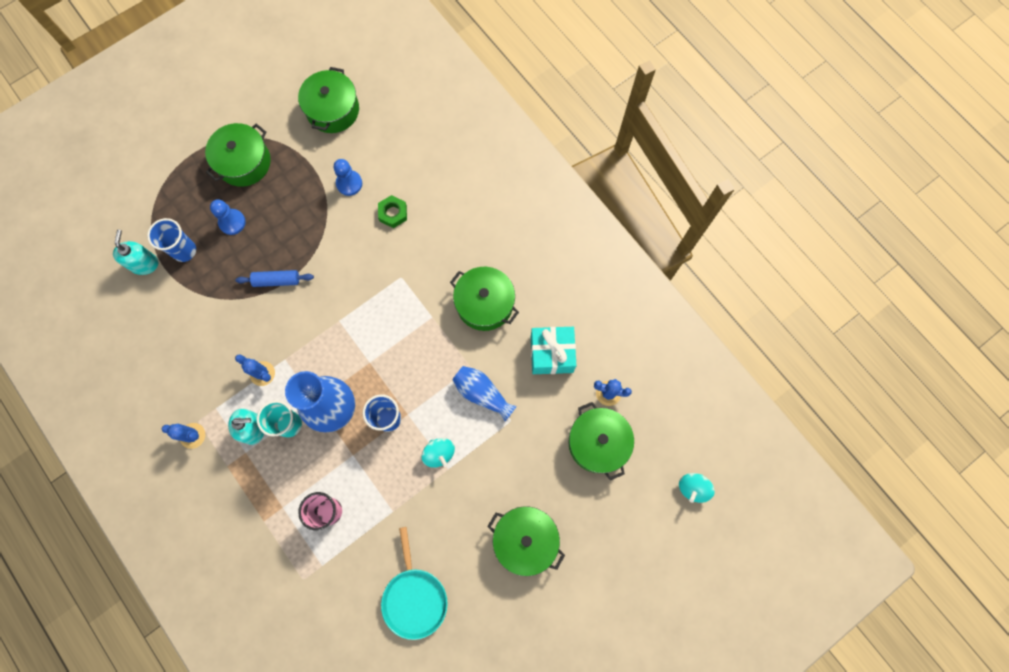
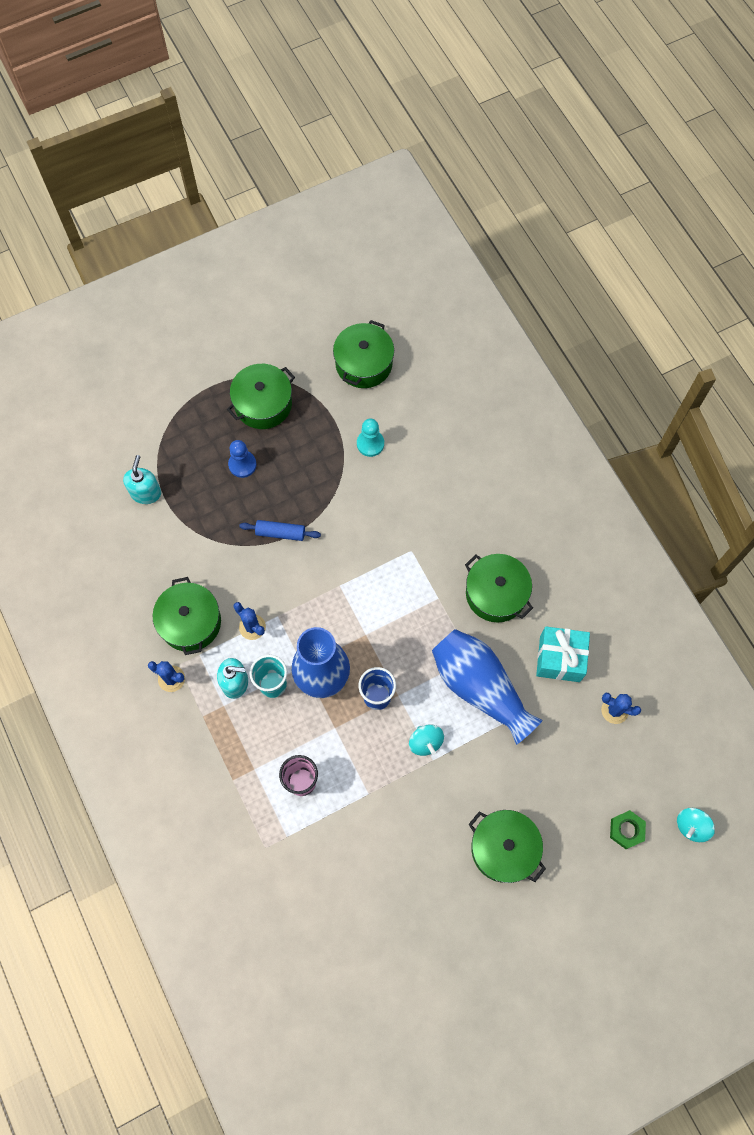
camera: 10 degrees right, 5 degrees down
(184, 251) = (189, 486): blue cup -> none
(349, 183) = (370, 444): blue pawn -> turquoise pawn
(393, 213) = (412, 482): green nut -> green nut (626, 830)
(414, 598) = (378, 888): turquoise pan -> none
(482, 393) = (480, 687): blue vase -> blue vase, size x1.73
(598, 443) = (596, 760): green pot -> green pot (190, 622)

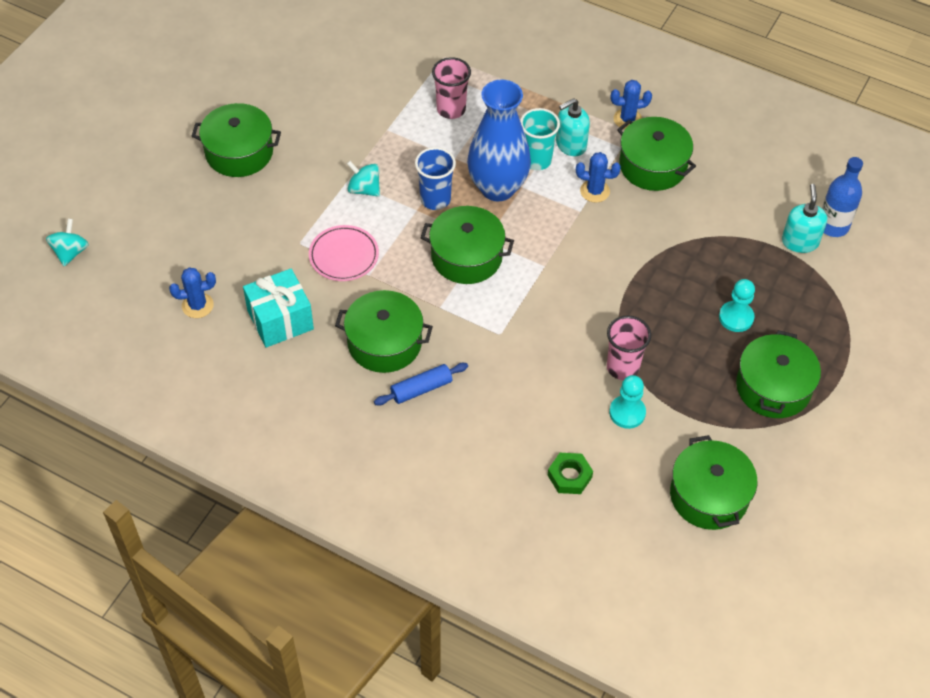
camera: 145 degrees right, 15 degrees down
(111, 490) = (833, 226): none -> blue bottle
(146, 493) = (800, 241): turquoise soap dispenser -> turquoise soap dispenser turned 150 degrees counterclockwise
(242, 464) = (736, 317): blue pawn -> turquoise pawn
(280, 533) = (641, 279): blue rolling pin -> blue rolling pin (421, 389)
(348, 476) = (622, 367): none -> pink cup
(389, 629) = (466, 256): none -> green pot
(480, 687) = (344, 255): blue vase -> pink plate
(626, 830) = (133, 219): green nut -> green nut (569, 476)

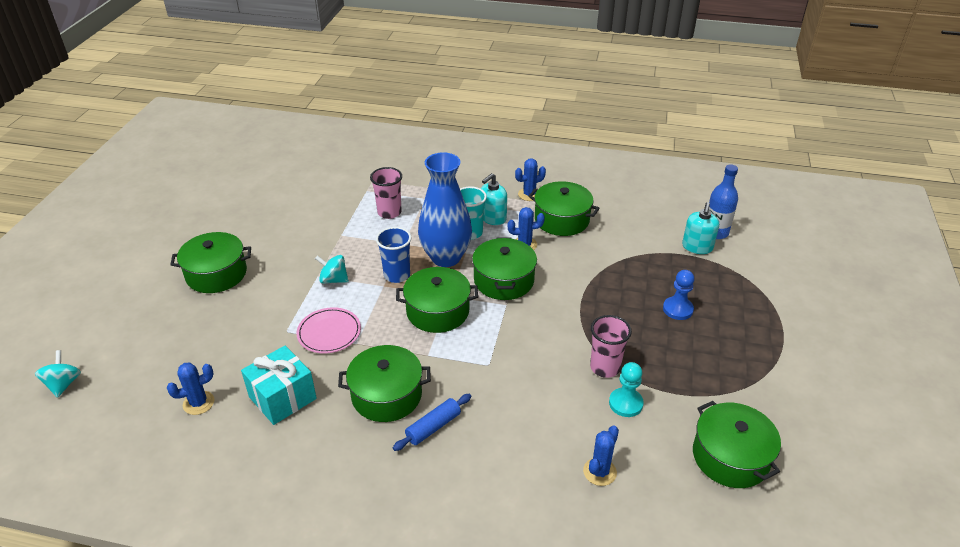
camera: 15 degrees left, 15 degrees down
(569, 476) = (599, 472): green nut -> blue cactus
(736, 317) = (677, 309): turquoise pawn -> blue pawn
(773, 387) = (735, 354): green pot -> green pot (504, 280)
(800, 241) = (697, 247): turquoise soap dispenser -> turquoise soap dispenser turned 150 degrees counterclockwise

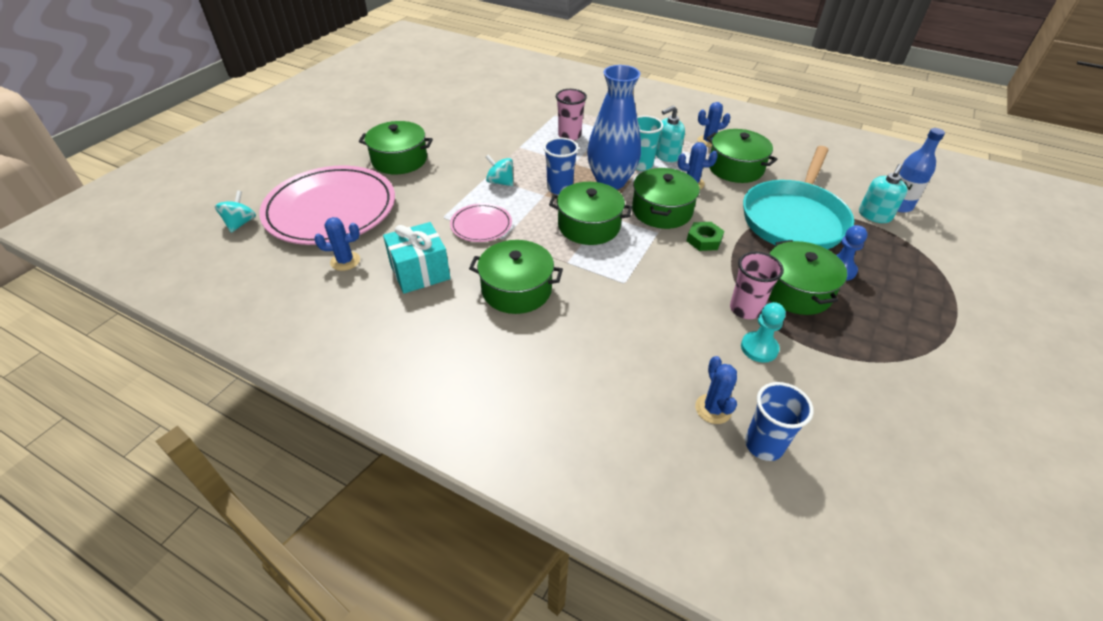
camera: 15 degrees right, 5 degrees up
(161, 347) = (331, 210): none -> pink plate
(433, 427) = (552, 328): blue rolling pin -> none
(551, 304) = (704, 240): none -> green nut
(599, 472) = (713, 409): blue cactus -> blue cactus turned 60 degrees counterclockwise
(627, 265) = (794, 219): none -> turquoise pan
(650, 494) = (764, 445): none -> blue cup
(730, 457) = (867, 428): green pot -> green pot (796, 291)

